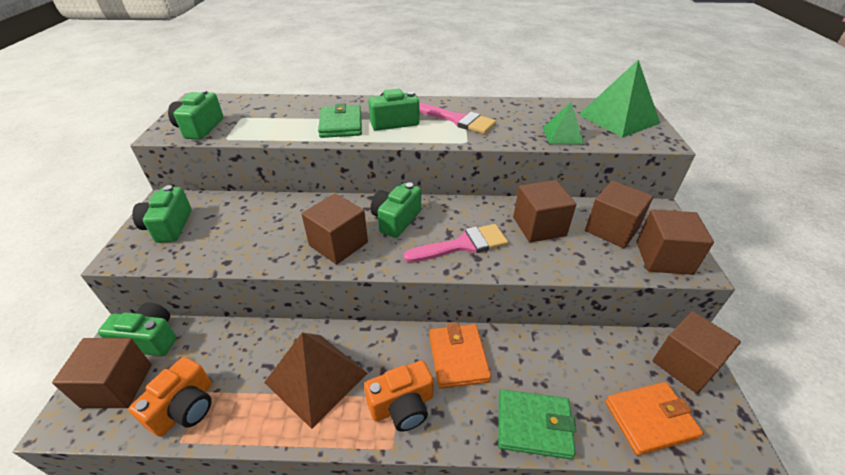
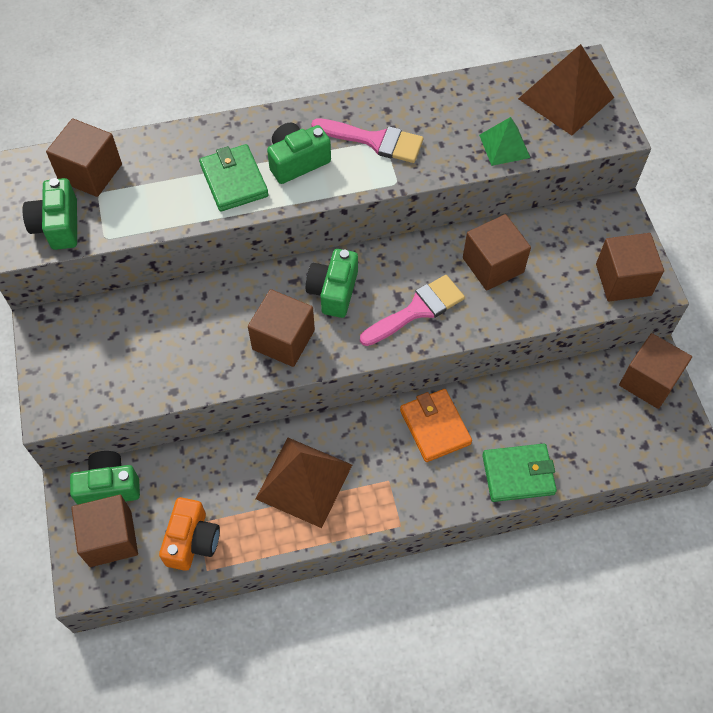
camera: 15 degrees left, 20 degrees up
(169, 226) = (75, 360): green camera -> none
(402, 406) = (396, 487): orange camera -> none
(611, 229) = (570, 252): brown cube -> brown cube (90, 173)
(618, 118) = (566, 98): green pyramid -> brown pyramid
(649, 419) = (617, 443): orange wallet -> none

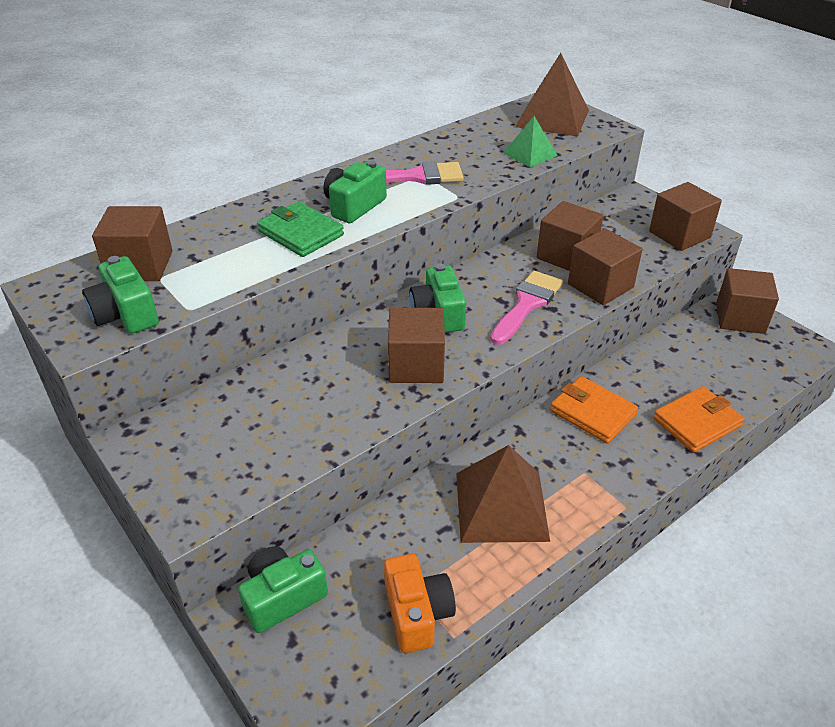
camera: 25 degrees left, 20 degrees down
(110, 538) = (316, 653): brown cube -> brown cube (600, 286)
(518, 474) = (696, 422): green wallet -> orange wallet

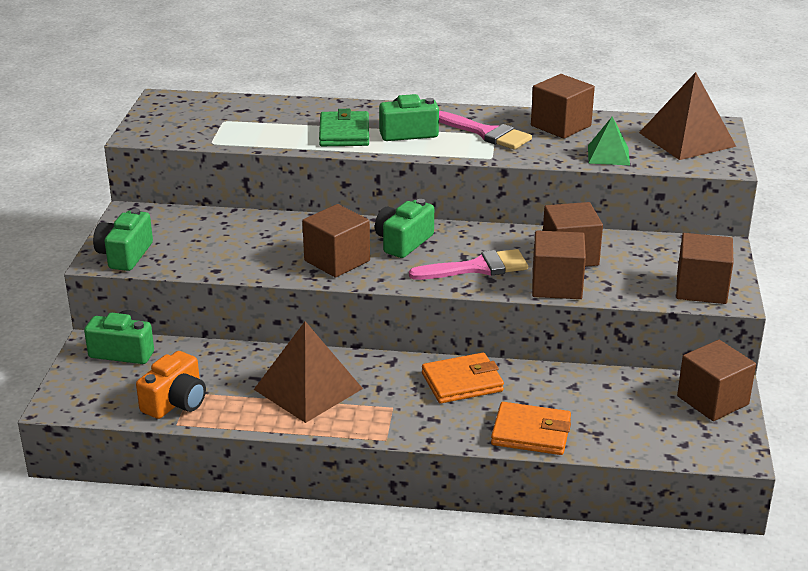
camera: 45 degrees right, 10 degrees down
(126, 314) = (178, 131): green camera -> green camera (125, 255)
(140, 266) = (225, 110): brown cube -> brown cube (561, 126)
(592, 413) = (462, 382): orange wallet -> orange wallet turned 75 degrees clockwise

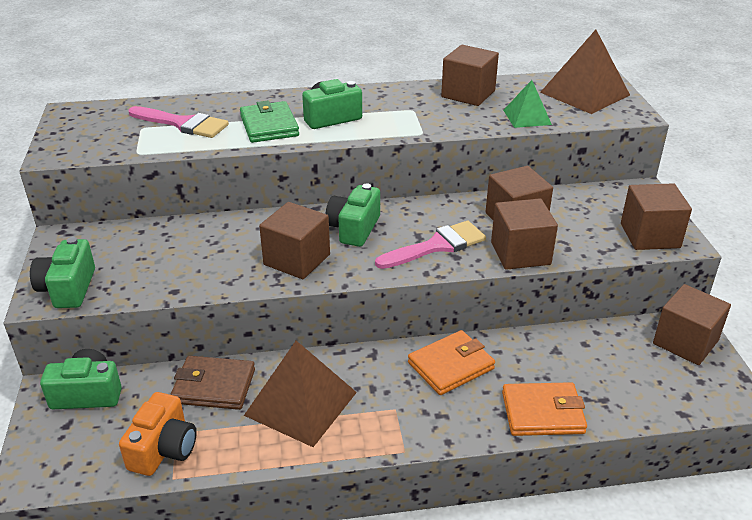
camera: 15 degrees left, 5 degrees up
(235, 363) = (214, 386): none -> brown wallet
(486, 133) = (405, 109): pink brush -> pink brush (183, 124)

